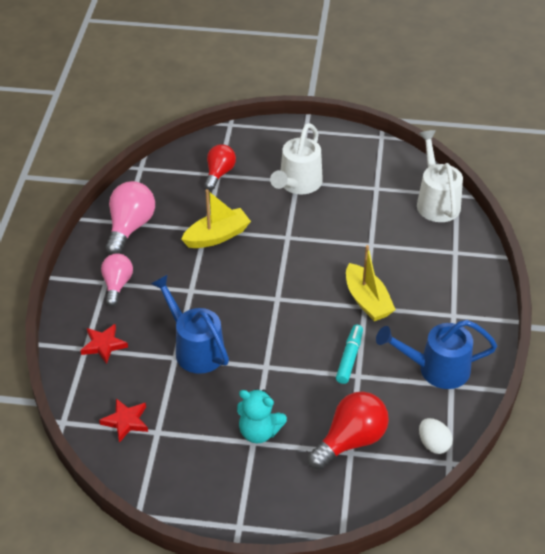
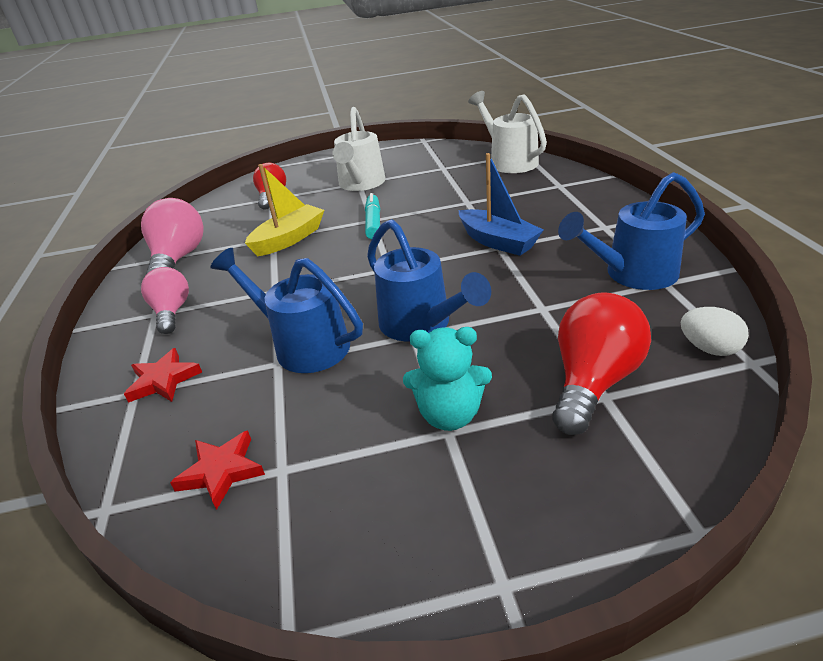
camera: 15 degrees left, 10 degrees down
(275, 360) = (421, 325): none -> blue watering can
(349, 358) = (517, 295): turquoise marker -> turquoise marker (373, 223)
(367, 301) = (498, 242): yellow boat -> blue boat

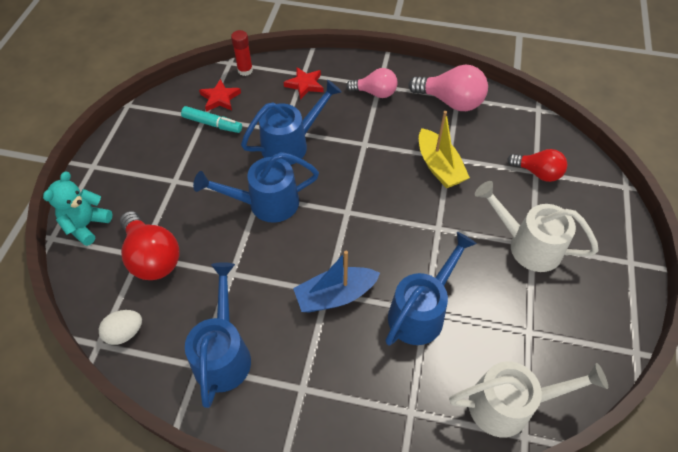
camera: 110 degrees right, 20 degrees up
(130, 472) = (245, 70): none -> red glue stick
(373, 223) = (431, 227): turquoise marker -> turquoise marker (212, 124)
(449, 415) = (184, 186): turquoise teddy bear -> turquoise teddy bear (86, 225)
(469, 204) = (421, 311): none -> blue watering can

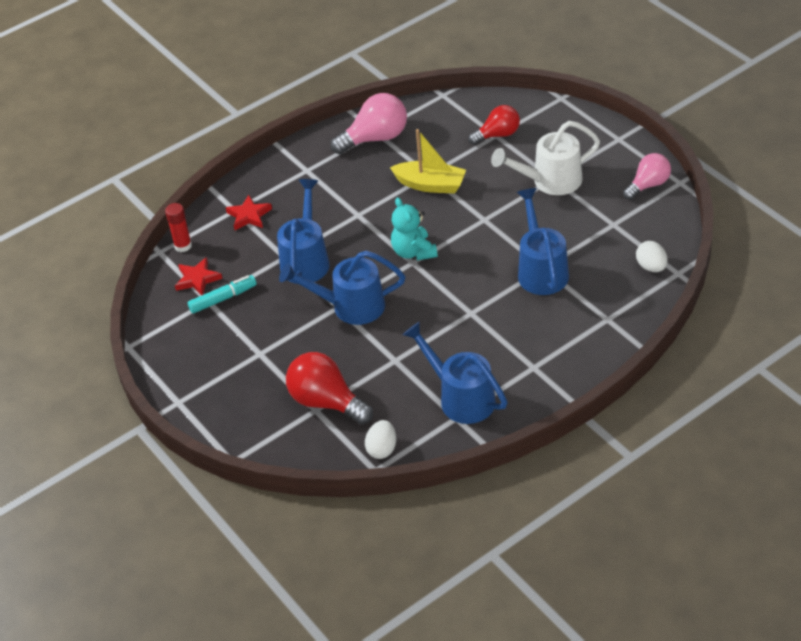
camera: 45 degrees left, 10 degrees down
(86, 225) = (244, 432): turquoise teddy bear -> turquoise teddy bear (413, 252)
(152, 257) = (326, 402): red light bulb -> red light bulb turned 150 degrees counterclockwise
(265, 203) = (350, 306): blue watering can -> blue watering can turned 60 degrees clockwise
(335, 295) = (479, 309): blue boat -> none
(375, 93) = (312, 177): pink light bulb -> pink light bulb (648, 185)
(509, 405) = (651, 267): white watering can -> white egg

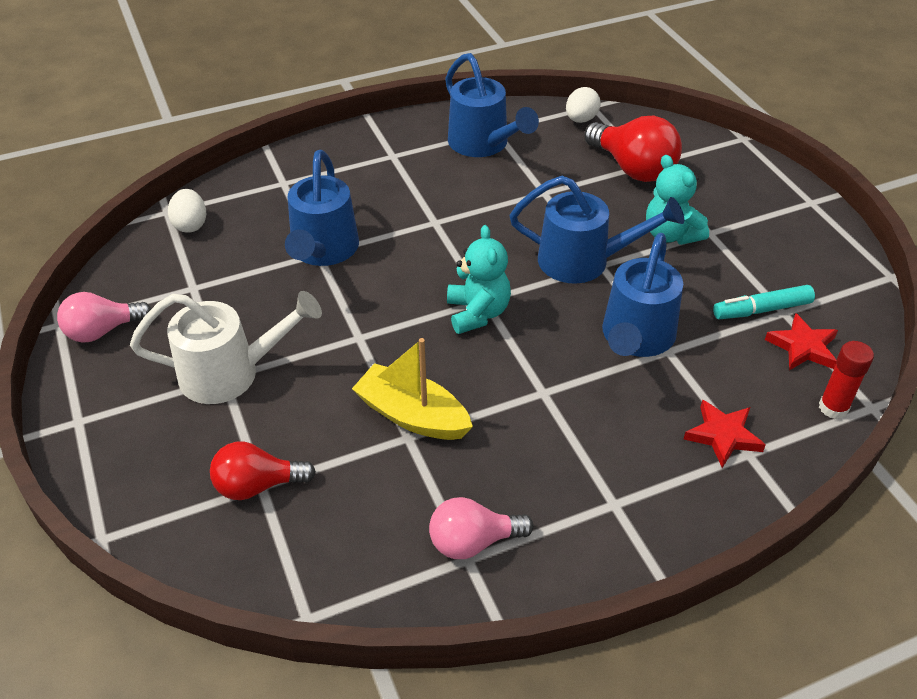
camera: 170 degrees left, 0 degrees up
(289, 344) = (670, 234): none -> turquoise teddy bear
(375, 138) = (473, 542): pink light bulb -> pink light bulb, size x0.66

